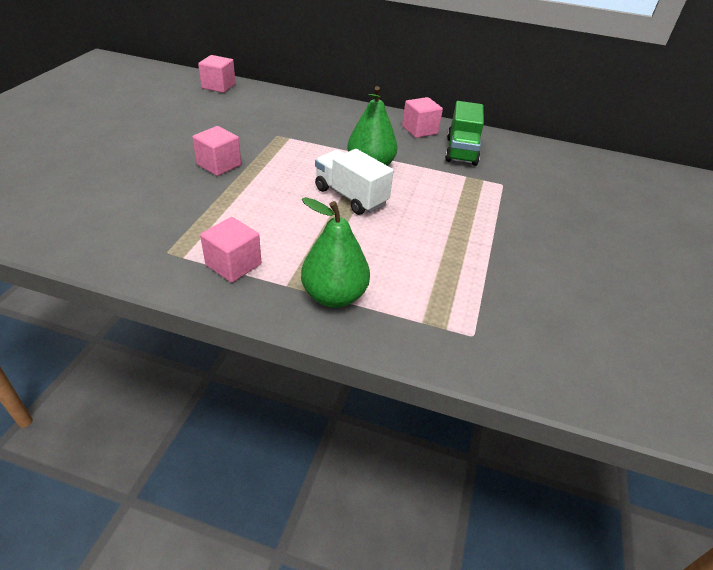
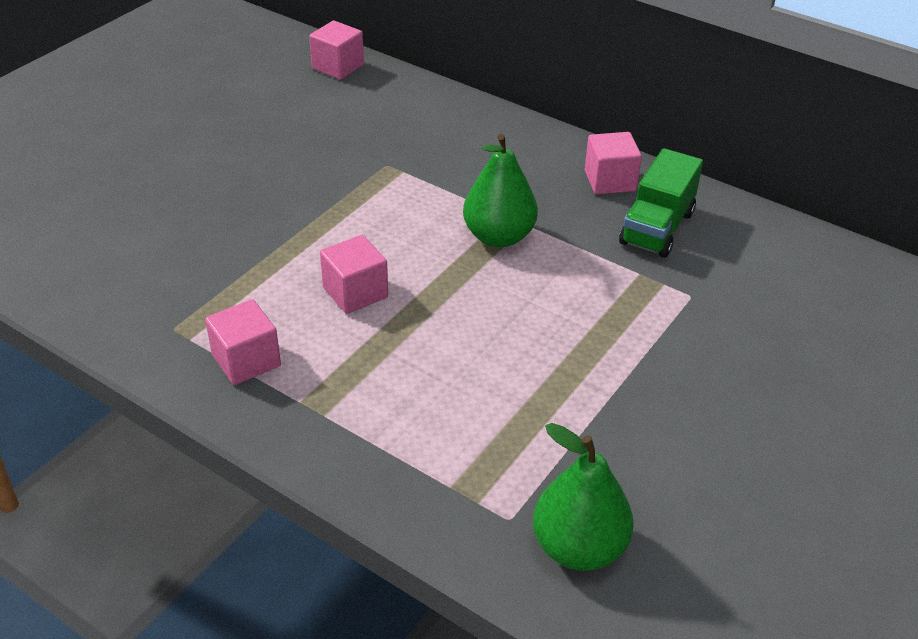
camera: 20 degrees right, 0 degrees up
(219, 165) = (286, 205): pink cube -> pink cube (355, 292)
(334, 296) = (353, 428): green pear -> green pear (578, 547)
(350, 196) = (445, 283): white truck -> none

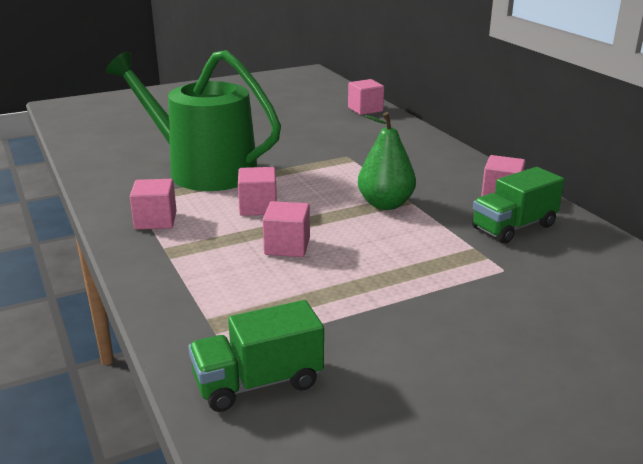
camera: 30 degrees right, 15 degrees down
(224, 249) = (203, 170): none -> green watering can
(445, 345) = (287, 246): none -> pink cube
(578, 547) = (258, 383): green pear -> green truck

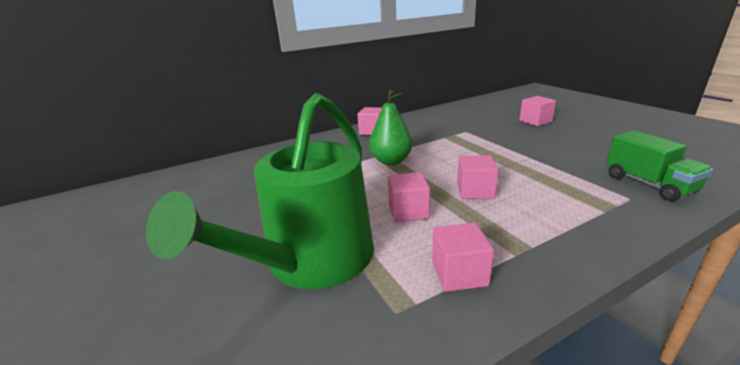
camera: 90 degrees left, 0 degrees up
(365, 109) = (174, 178): pink cube -> pink cube (535, 121)
(513, 227) = (415, 129): green truck -> none

